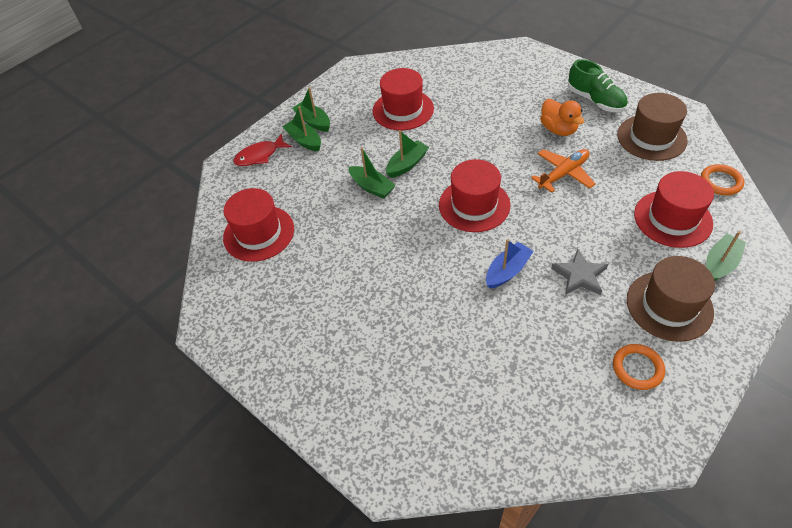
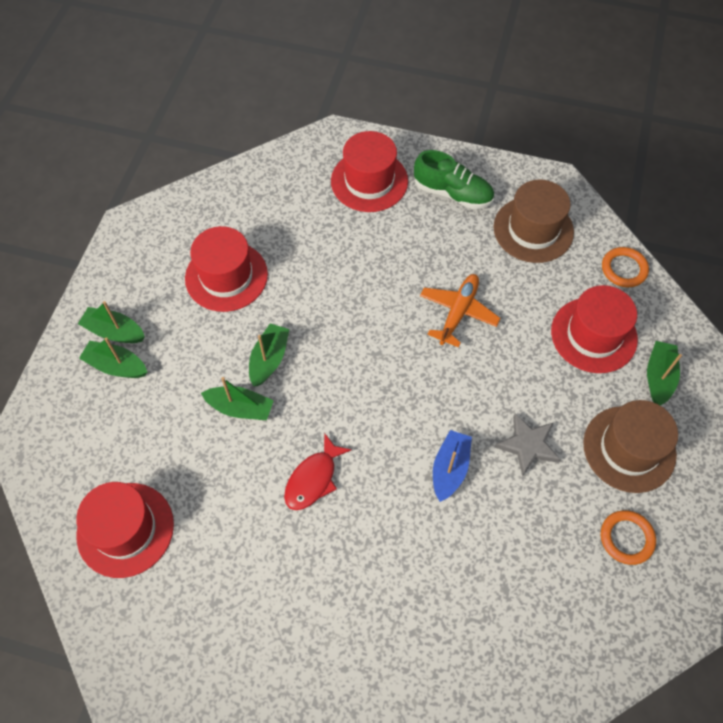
camera: 30 degrees left, 10 degrees up
(259, 156) = (65, 410): red fish -> red fish (313, 479)
(474, 205) = (375, 391): red hat -> red hat (369, 181)
(558, 129) = (427, 249): orange duck -> none

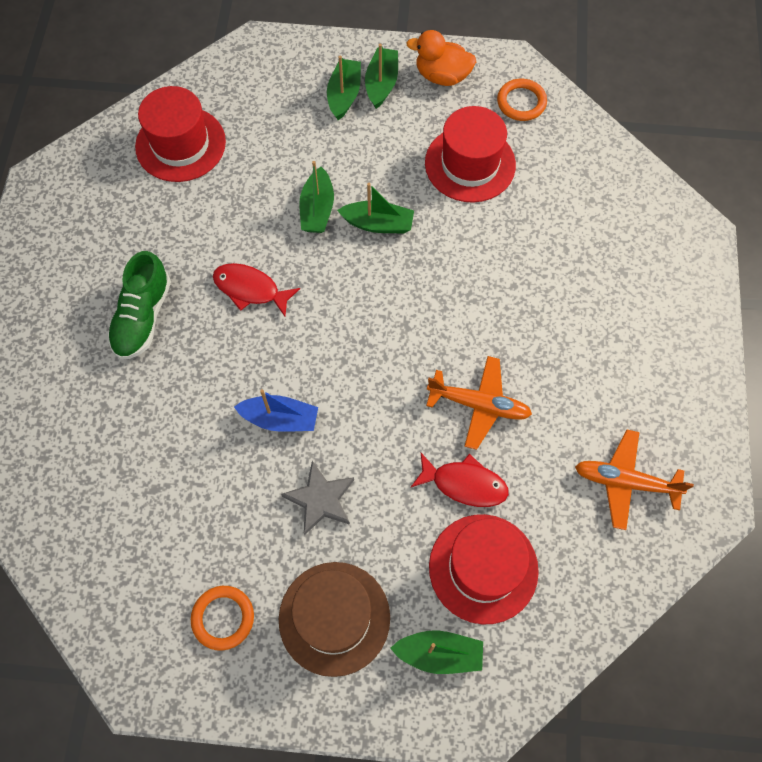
camera: 80 degrees right, 5 degrees up
(123, 280) = (442, 76): none -> orange duck
(369, 181) = (642, 281): red hat -> none
(453, 193) = (653, 378): green shoe -> green shoe (143, 317)
(524, 335) = (464, 484): none -> red fish
(533, 229) = (625, 482): brown hat -> orange plane
(624, 269) = (594, 604): orange ring -> orange ring (521, 102)

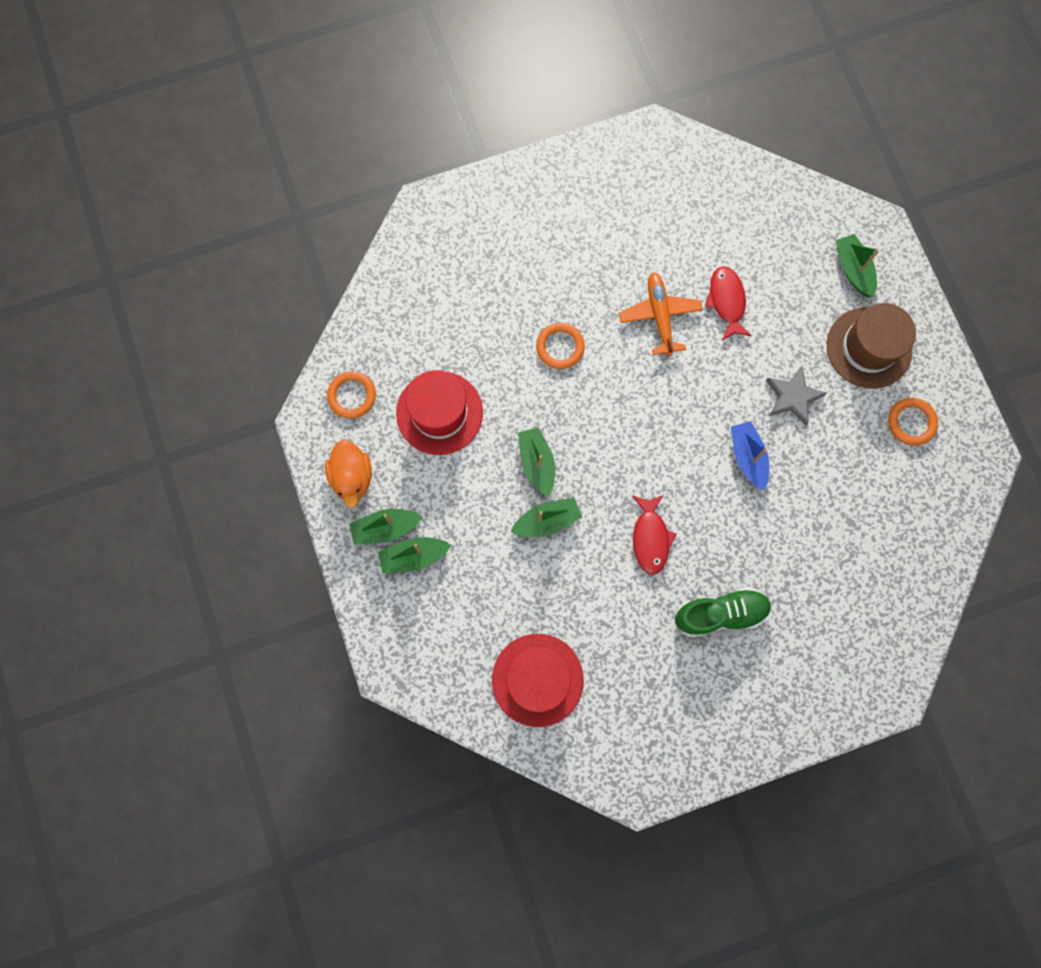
camera: 115 degrees left, 10 degrees up
(483, 568) = (780, 264): red hat -> none
(488, 293) = (560, 347): none -> orange ring
(625, 482) = (667, 194): orange plane -> none

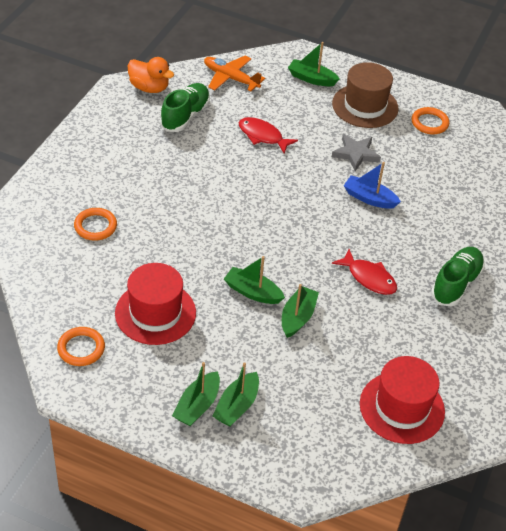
camera: 50 degrees left, 30 degrees down
(352, 477) = (138, 395): orange duck -> orange duck (149, 88)
(560, 347) = (192, 223): orange ring -> orange ring (95, 226)
(659, 316) = (233, 168): orange plane -> orange plane (230, 78)
(679, 218) = (185, 116): none -> green shoe

